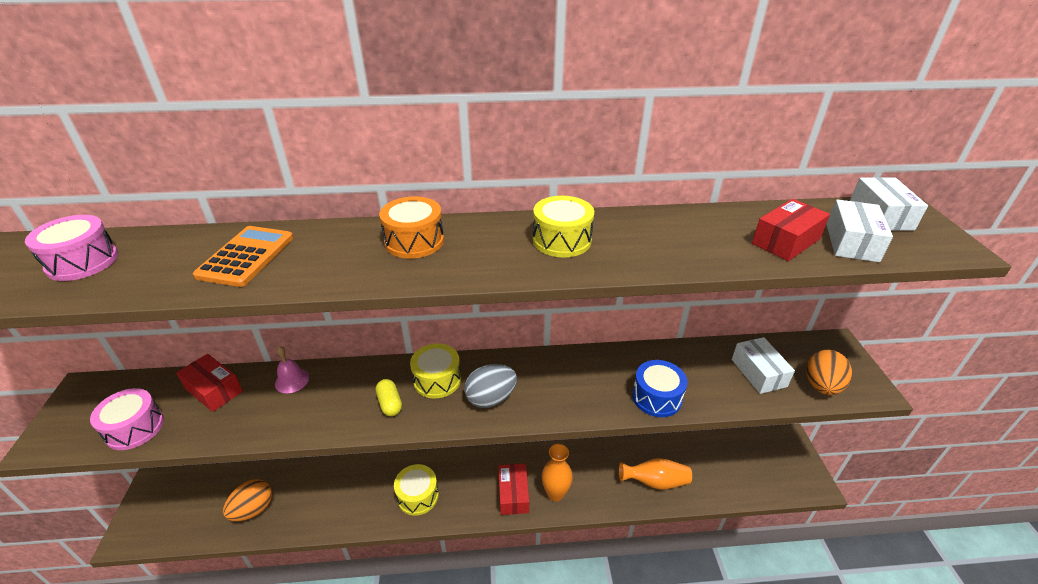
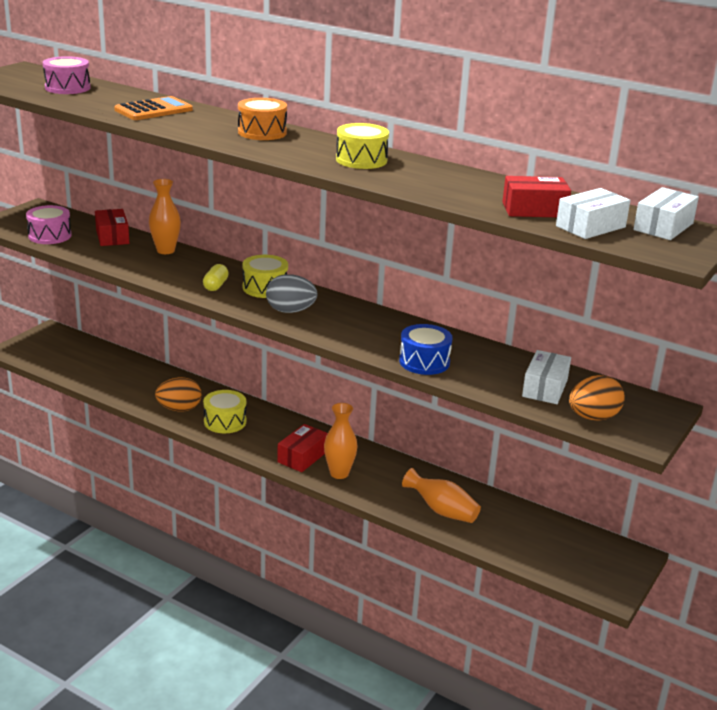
camera: 35 degrees right, 10 degrees down
(253, 510) = (101, 374): orange egg -> orange egg (179, 409)
(292, 380) = (165, 250): pink bell -> orange vase

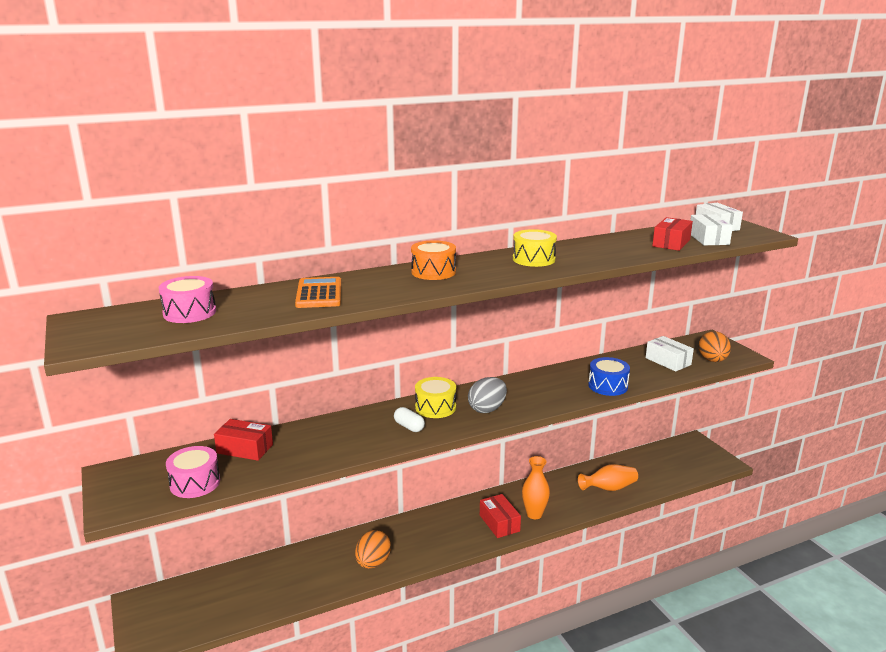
camera: 55 degrees left, 5 degrees down
(165, 250) = (311, 430): orange vase -> none
(215, 285) = (409, 427): yellow capsule -> white capsule
(225, 421) = (416, 544): yellow drum -> none

